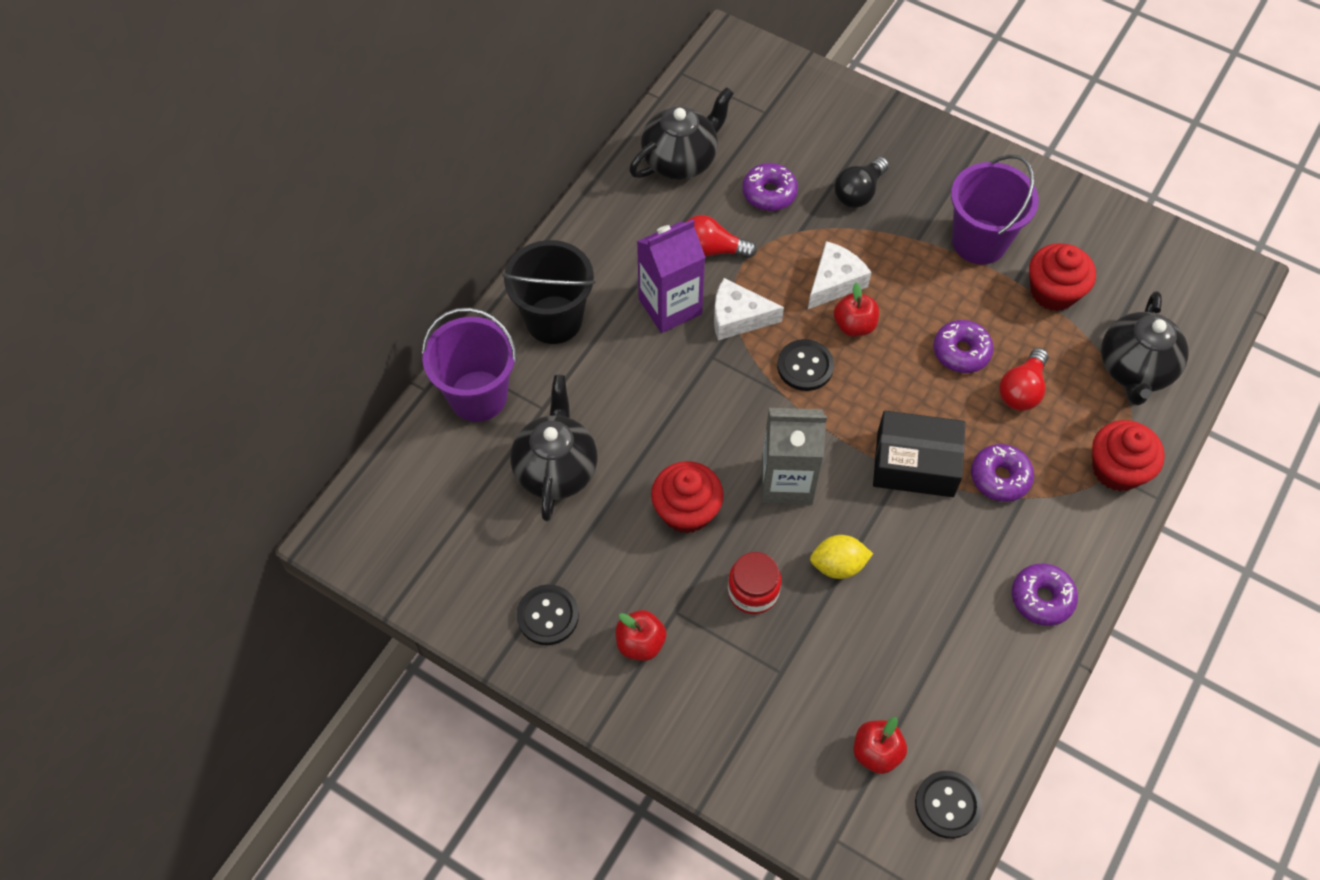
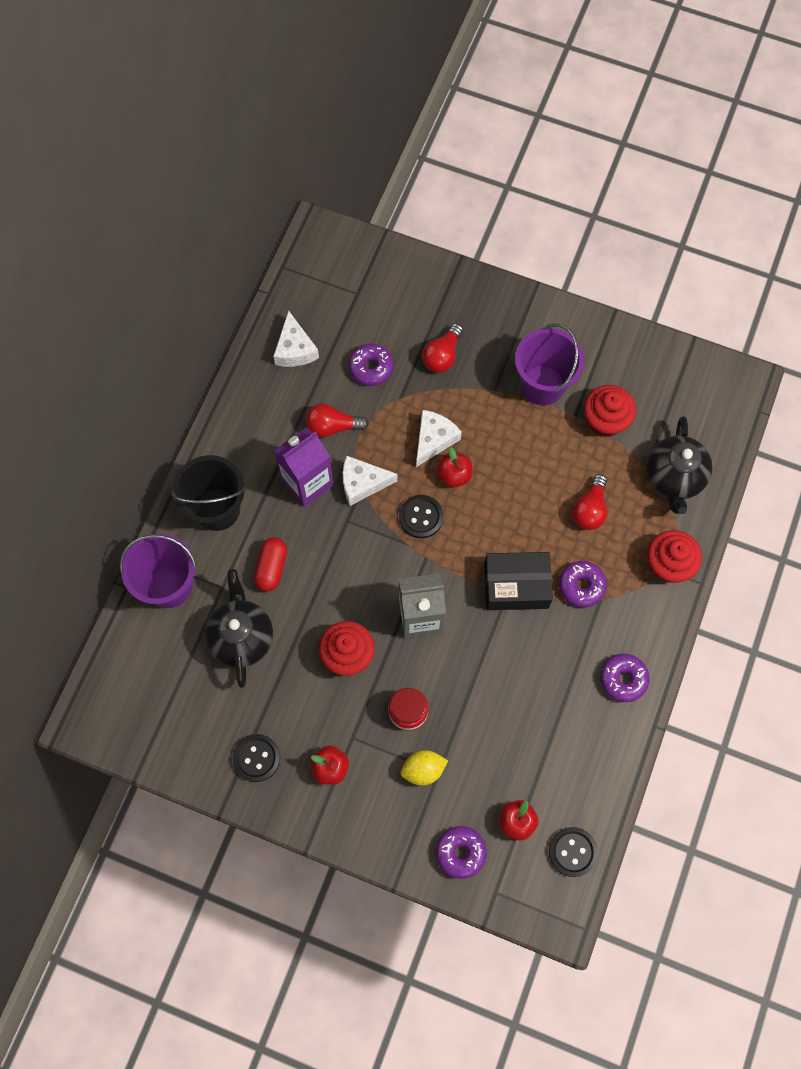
camera: 10 degrees left, 10 degrees up
(608, 395) = (272, 568): none -> red capsule
(680, 160) = (295, 349): black teapot -> white cheese
(838, 565) = (469, 679): yellow lemon -> yellow lemon (423, 770)
(859, 192) = (442, 356): black light bulb -> red light bulb
(961, 352) = (540, 484): purple donut -> purple donut (460, 852)

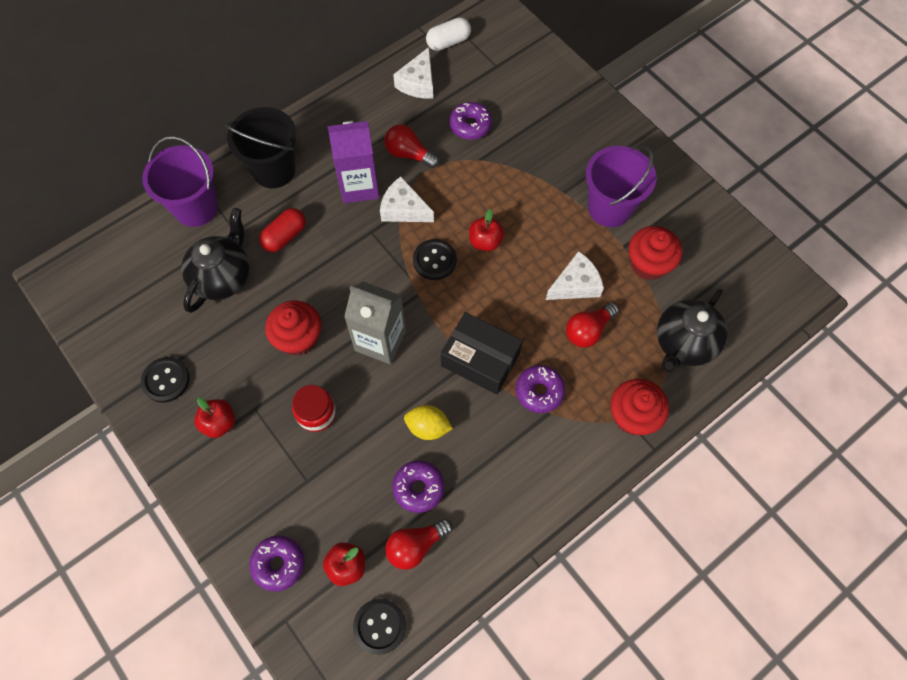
camera: 30 degrees right, 5 degrees down
(296, 291) = (448, 42): none -> white capsule
(423, 770) = (295, 471): yellow lemon -> yellow lemon (428, 427)
(434, 439) = (486, 205): white cheese -> white cheese (575, 284)
(442, 356) = (536, 144): red light bulb -> red light bulb (415, 546)
(623, 679) = (527, 495): purple donut -> purple donut (418, 488)

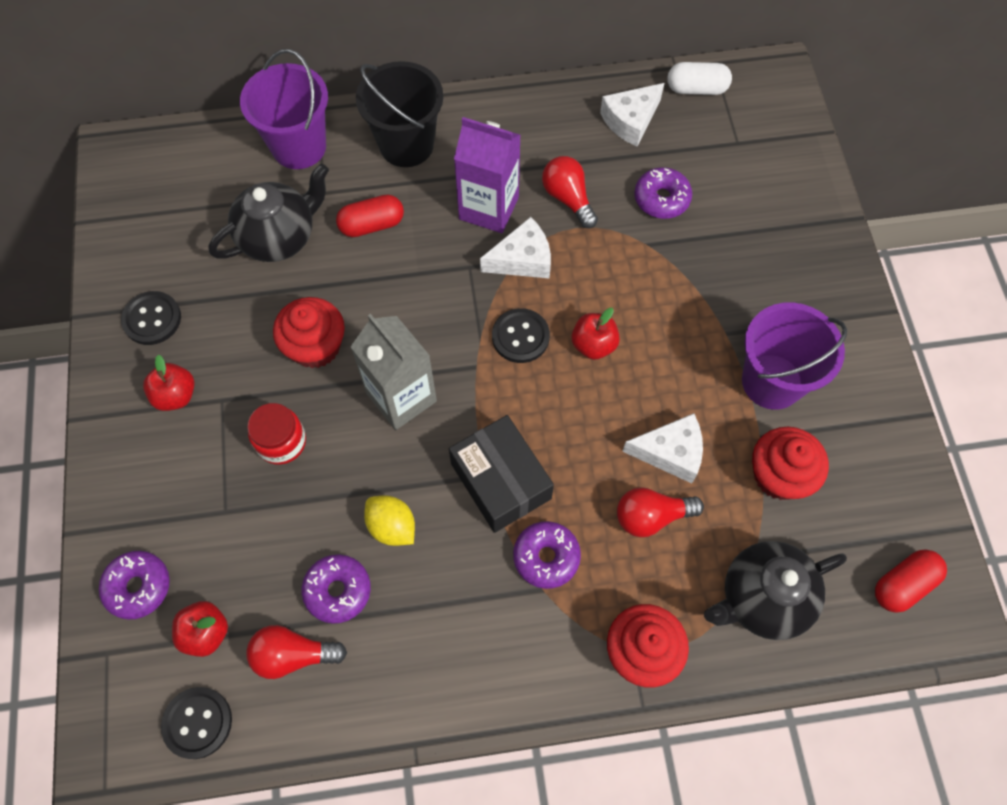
camera: 30 degrees right, 0 degrees up
(404, 209) = (522, 259): white cheese -> white cheese turned 105 degrees clockwise
(757, 291) = (903, 584): none -> red capsule

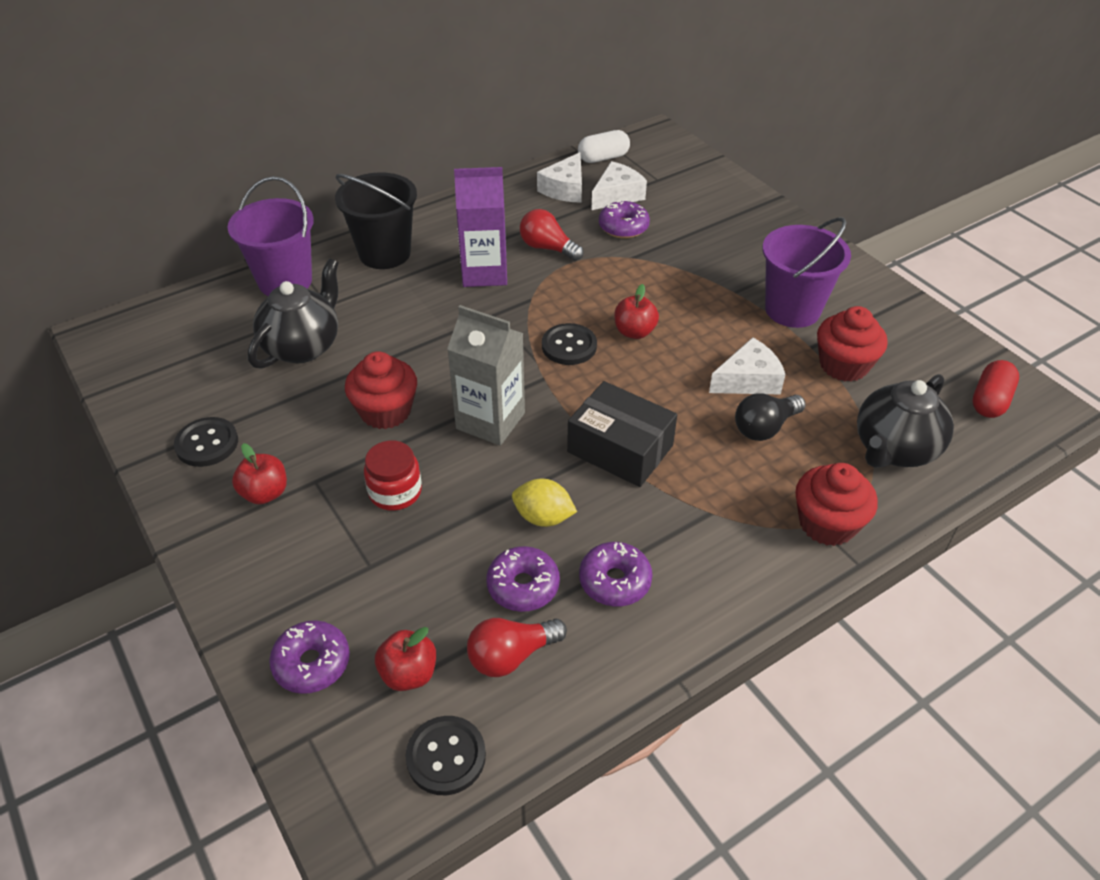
camera: 25 degrees left, 20 degrees down
(372, 225) = (386, 313): red capsule -> none
(522, 259) = (535, 296): white cheese -> white cheese (617, 195)
(546, 557) = (697, 488): purple donut -> purple donut (615, 581)
(651, 516) = (764, 427): red light bulb -> black light bulb

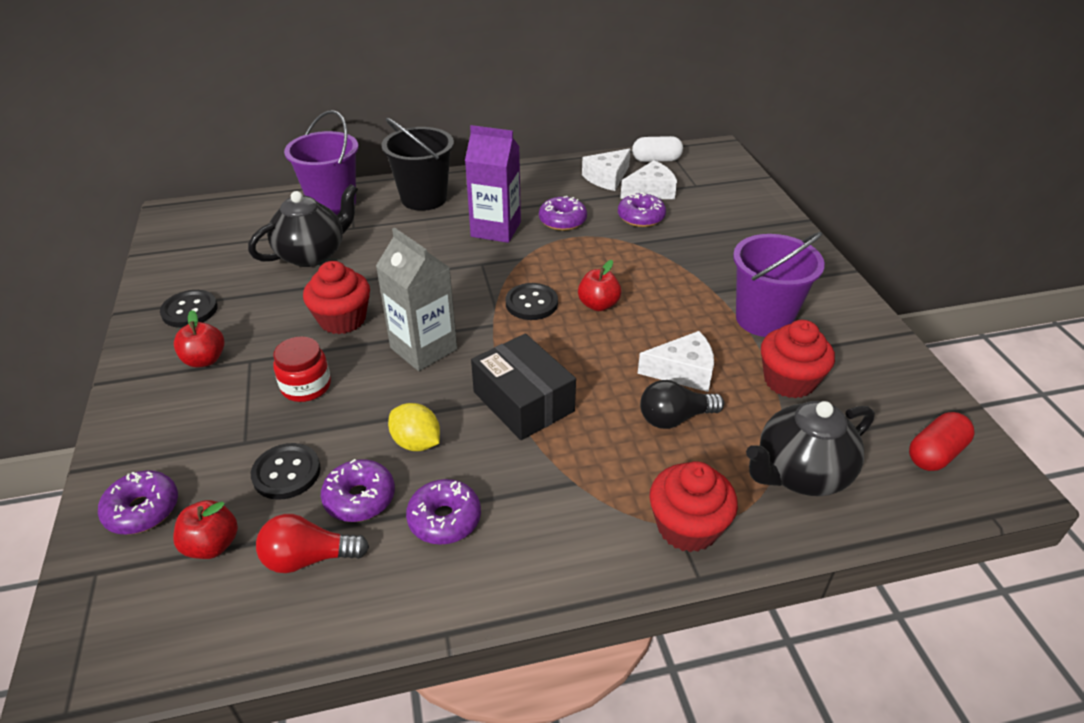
camera: 20 degrees right, 5 degrees down
(446, 756) = (192, 631): black button -> black button (286, 473)
(547, 248) = (562, 221): red light bulb -> purple donut

